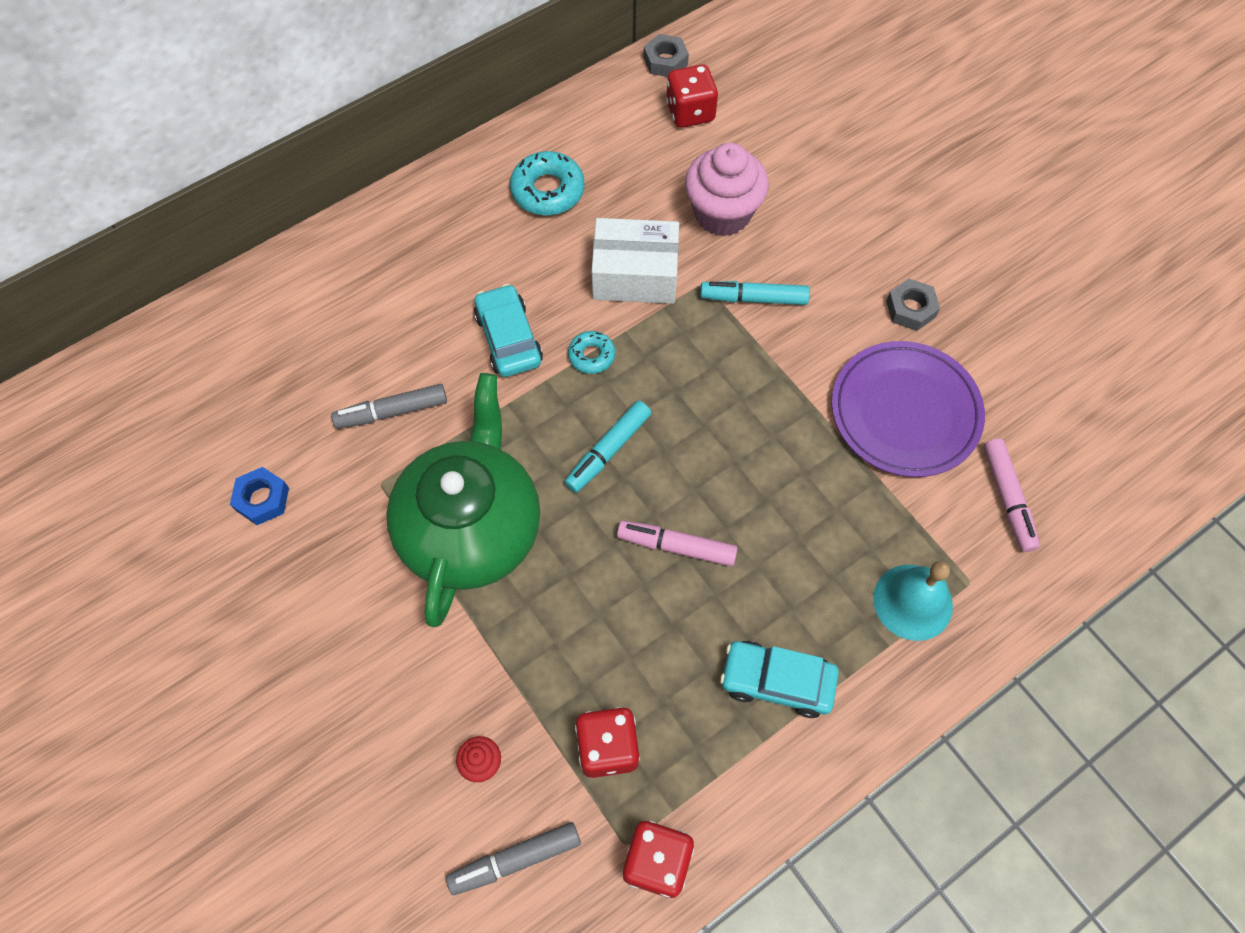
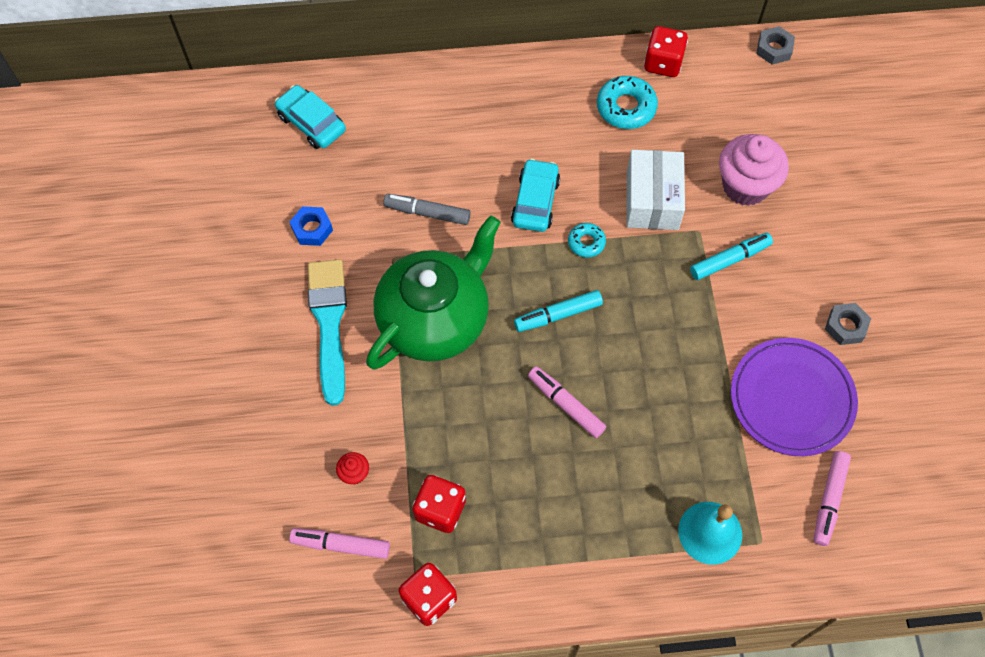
camera: 30 degrees right, 0 degrees up
(348, 600) = (329, 324): none -> turquoise brush
(515, 859) = (341, 545): grey marker -> pink marker
(635, 275) = (652, 200): white box -> white box turned 60 degrees clockwise
(690, 112) = (768, 97): red dice -> red dice (663, 63)
(753, 298) = (730, 260): turquoise marker -> turquoise marker turned 120 degrees clockwise
(777, 681) = (579, 531): turquoise car -> turquoise car (311, 123)

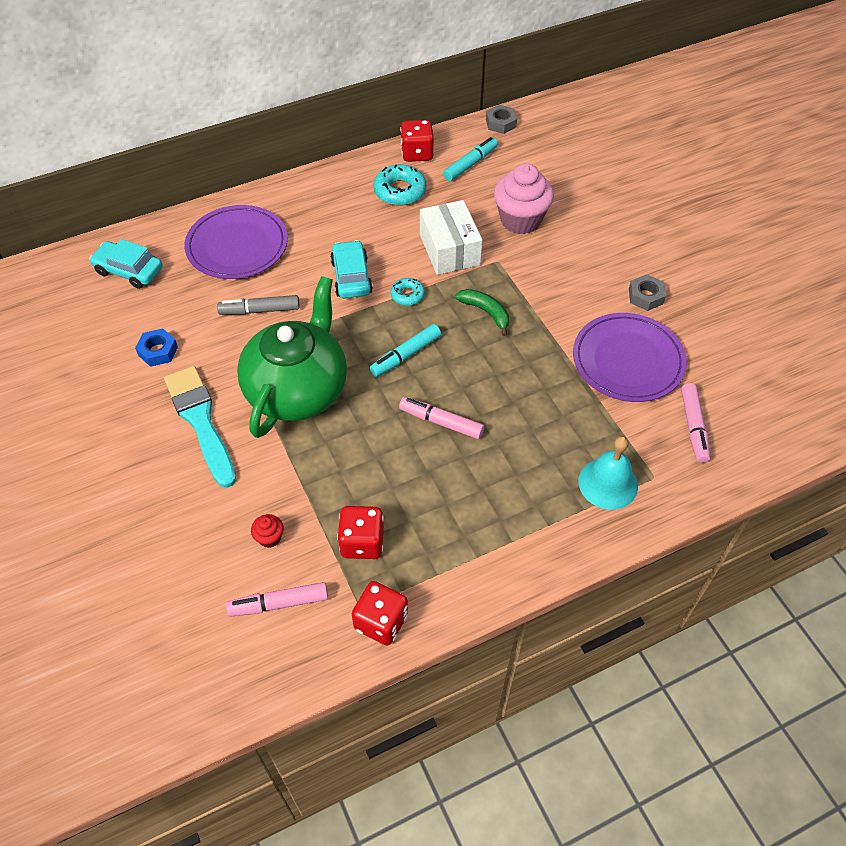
camera: 20 degrees left, 10 degrees down
(429, 126) = (237, 246): none -> purple plate
(662, 290) = (486, 312): none -> green banana
(730, 260) = (531, 275): turquoise marker -> turquoise marker (470, 164)

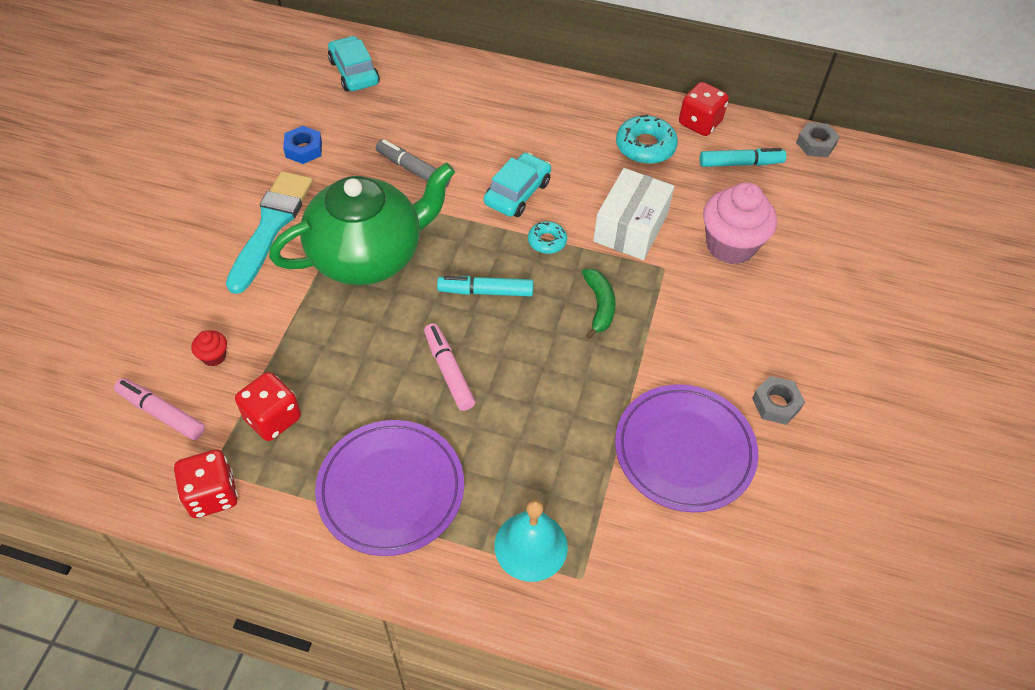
camera: 40 degrees right, 0 degrees up
(237, 246) = (455, 105): purple plate -> purple plate (391, 489)
(693, 427) = (677, 565): pink marker -> none

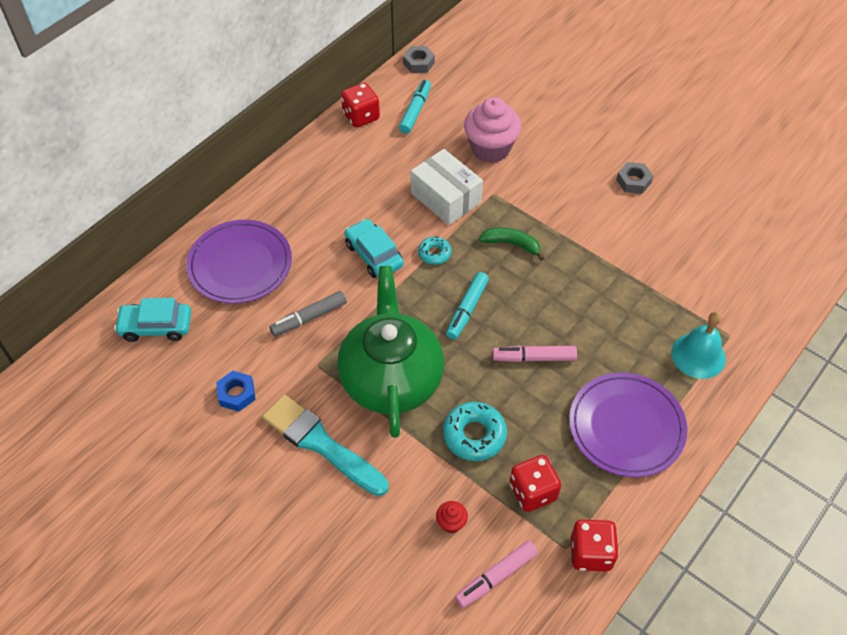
camera: 65 degrees left, 0 degrees up
(645, 146) = (367, 158): turquoise donut -> turquoise donut (474, 435)
(684, 450) = (652, 243): purple plate -> purple plate (240, 265)

